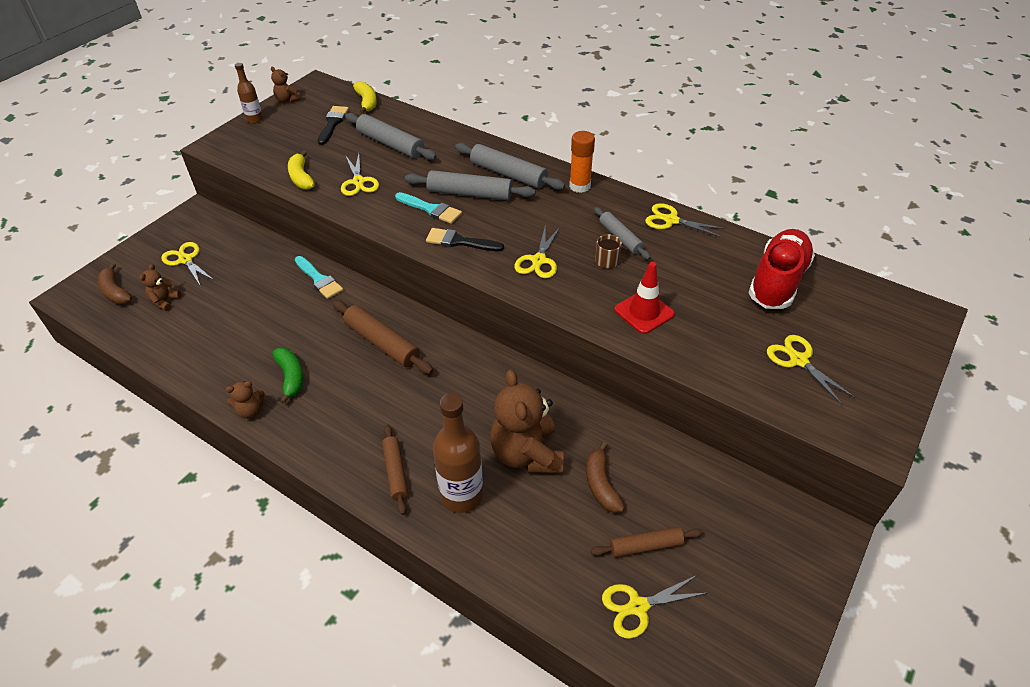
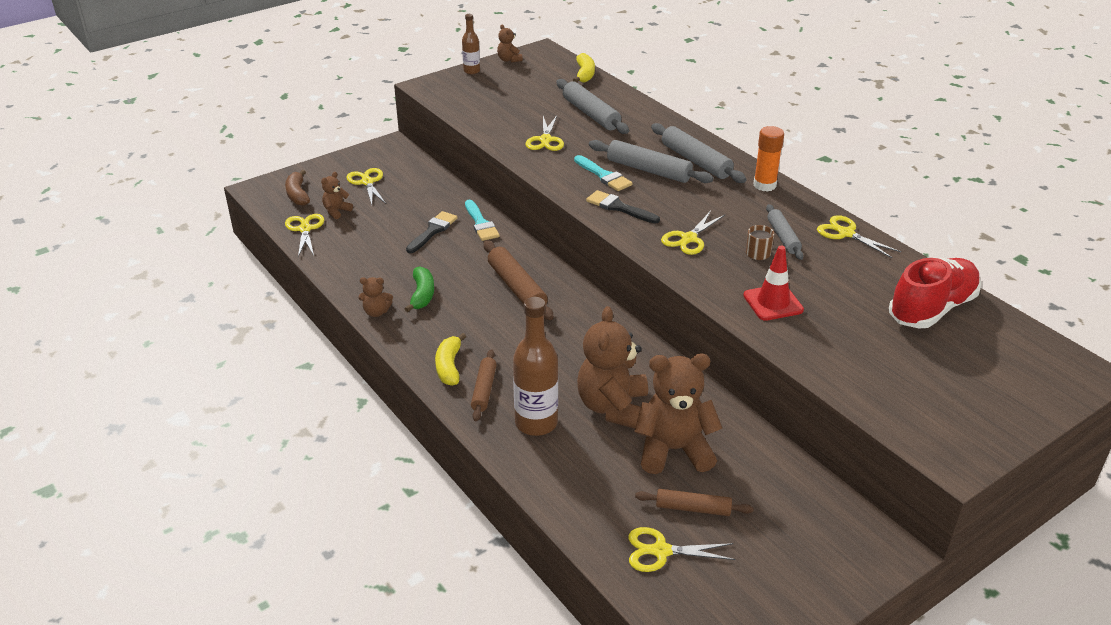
camera: 20 degrees right, 10 degrees down
(301, 177) = (493, 126): yellow banana -> yellow banana (449, 366)
(333, 123) = (543, 87): black brush -> black brush (433, 231)
(601, 484) = (674, 450): brown banana -> brown teddy bear
(798, 360) = (914, 378): yellow scissors -> yellow scissors (305, 229)

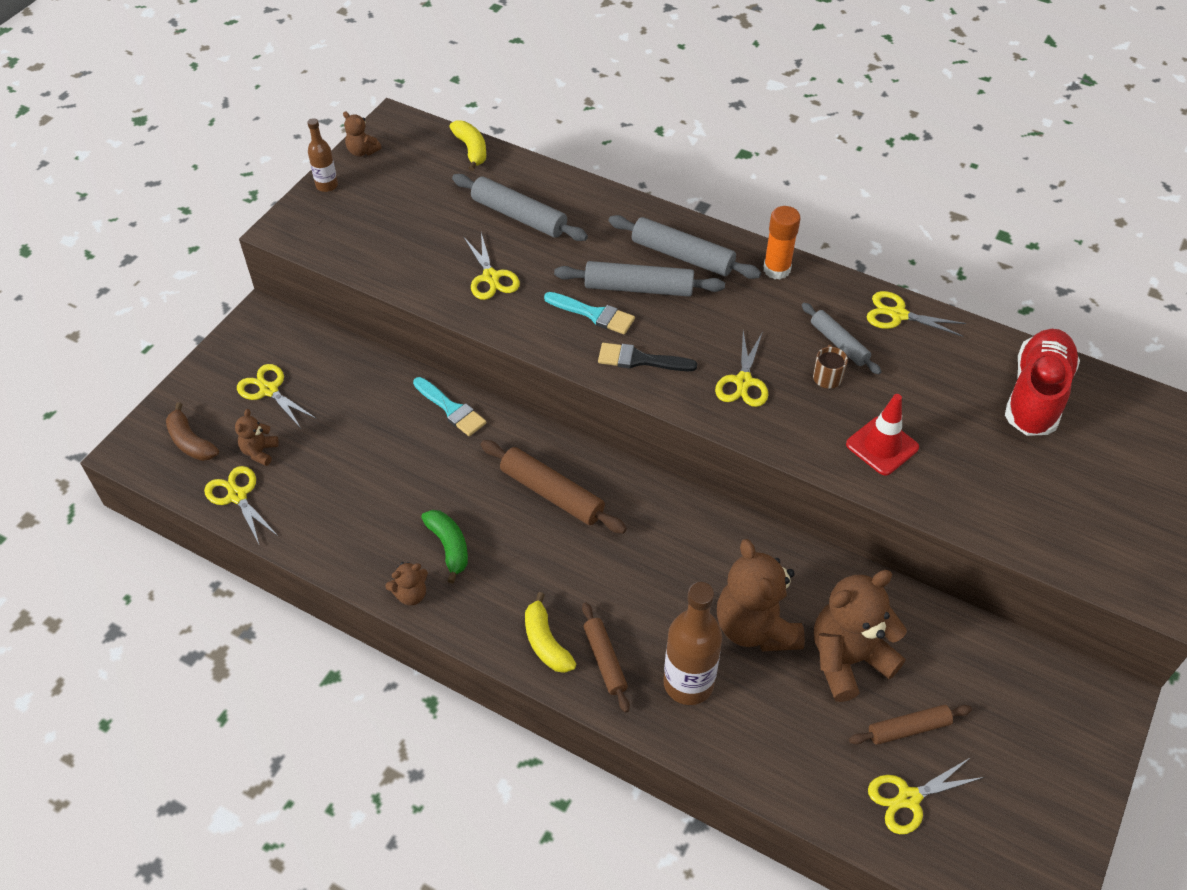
camera: 25 degrees left, 15 degrees up
(433, 231) = (400, 442): black brush -> none

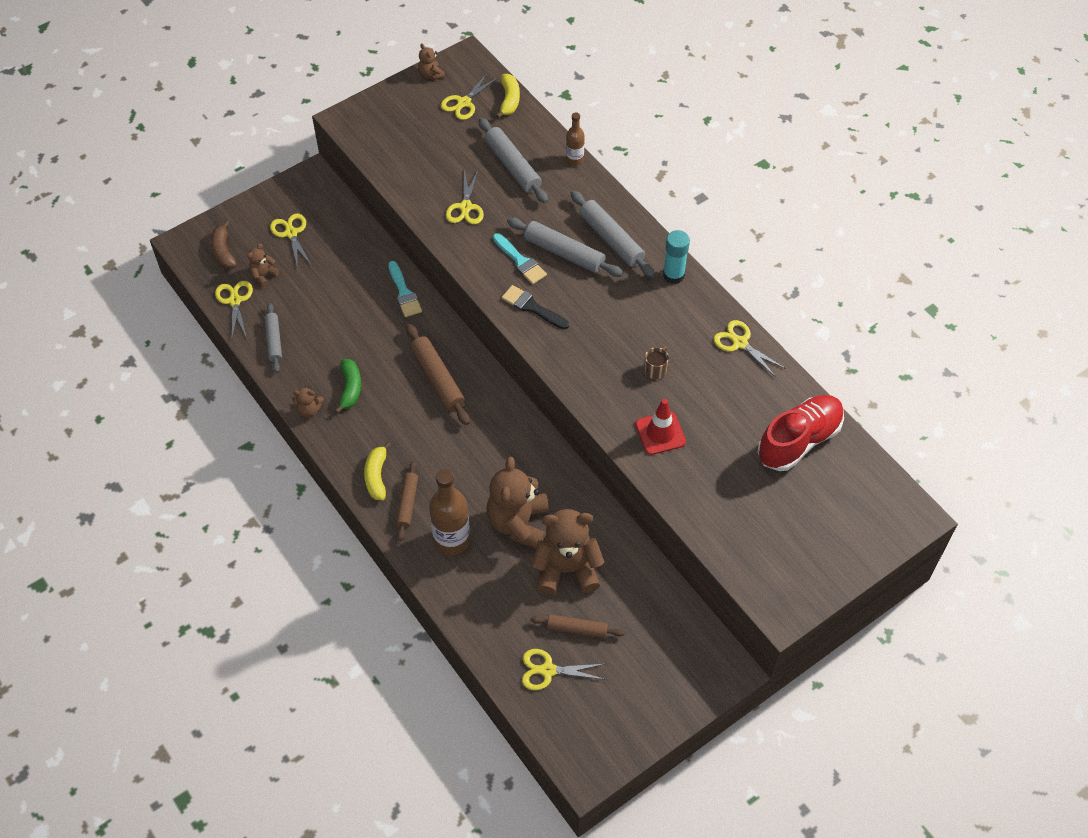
camera: 25 degrees right, 5 degrees up
(327, 185) = (392, 94): brown bottle -> brown bottle (574, 160)
(743, 382) = (593, 350): yellow scissors -> yellow scissors (464, 103)
(776, 269) = (673, 275): orange glue stick -> turquoise glue stick
(839, 343) = (681, 348): grey rolling pin -> grey rolling pin (274, 341)

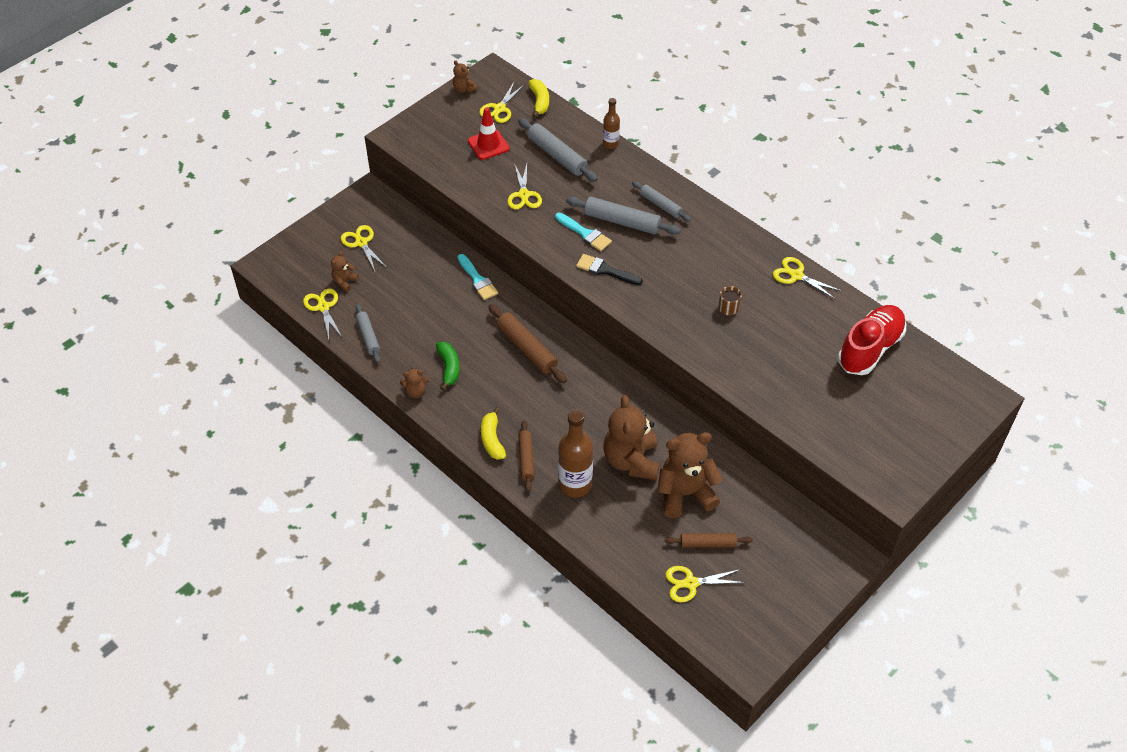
camera: 10 degrees left, 5 degrees down
(223, 251) = (302, 266): brown banana -> none
(611, 239) = (660, 205): grey rolling pin -> grey rolling pin, size x0.64
(660, 433) = (747, 360): red traffic cone -> red traffic cone (488, 145)
(673, 275) = (723, 227): turquoise glue stick -> none

